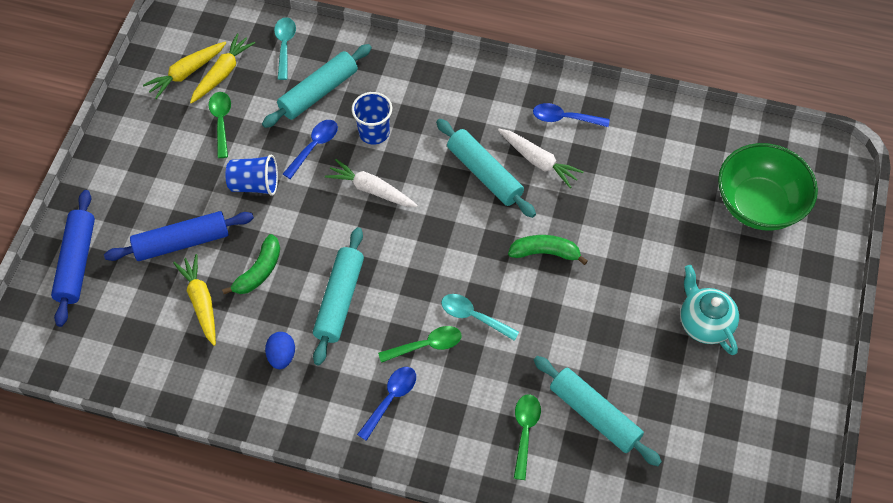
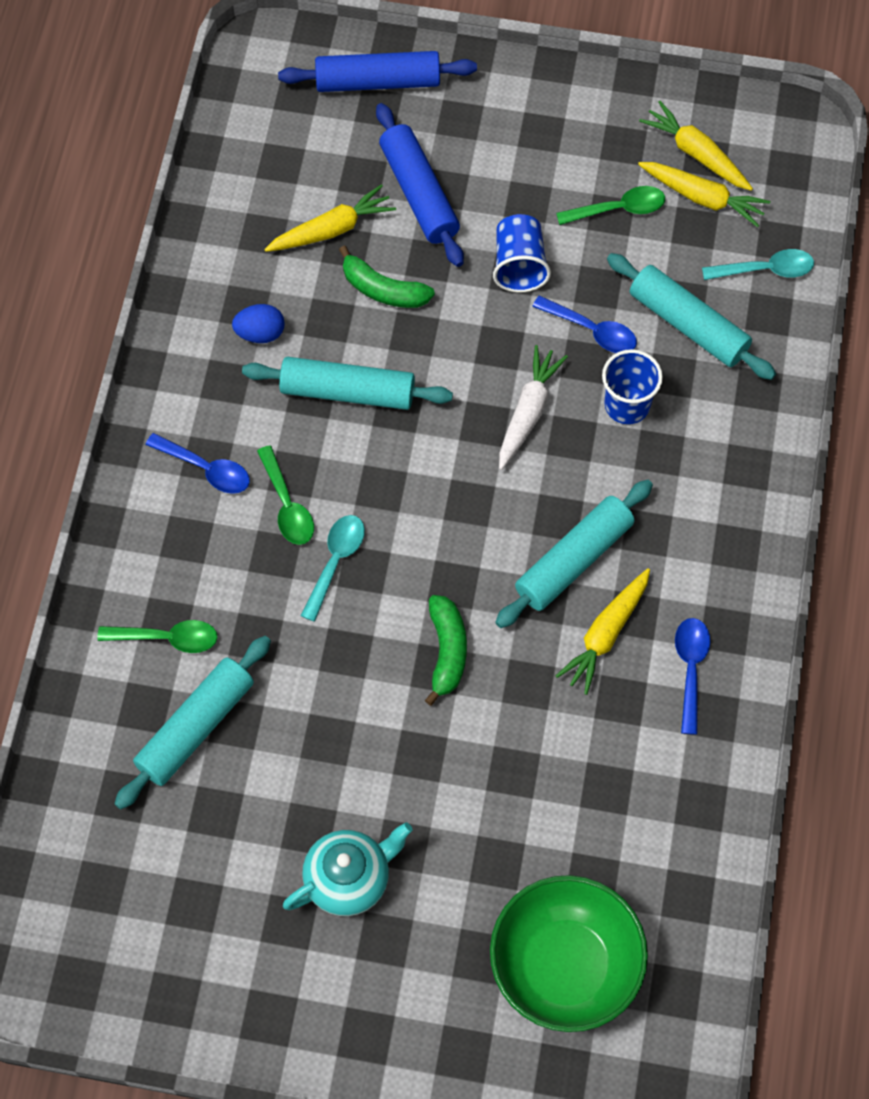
camera: 85 degrees right, 5 degrees up
(538, 161) = (606, 634): white carrot -> yellow carrot

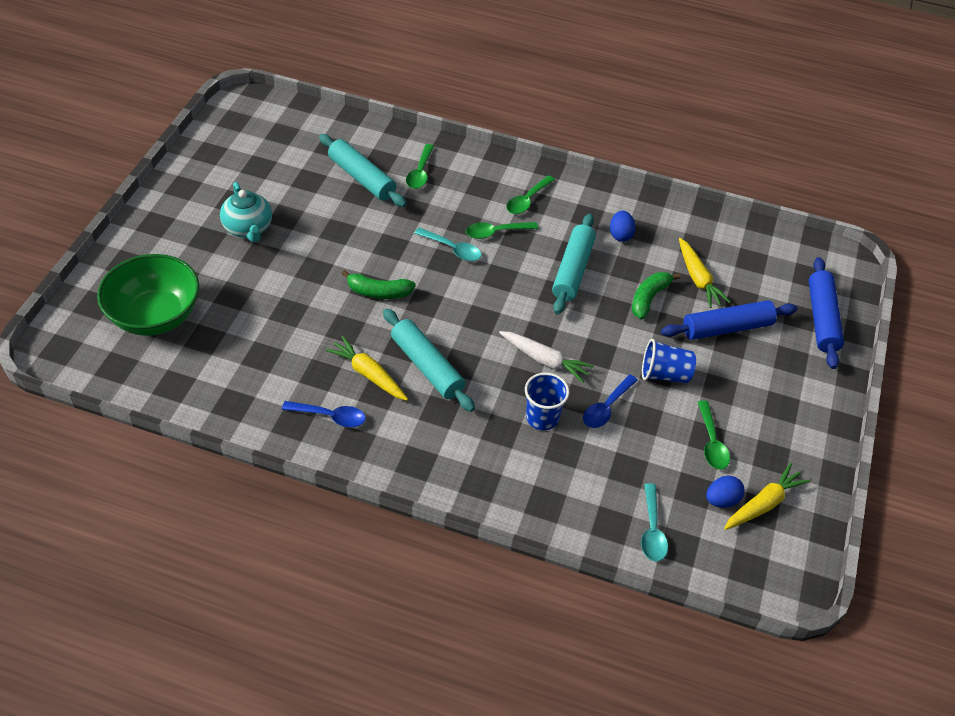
camera: 95 degrees right, 15 degrees down
(206, 469) = (527, 200): blue spoon -> green spoon
(688, 324) = (606, 468): turquoise rolling pin -> none
(702, 197) = (721, 500): yellow carrot -> blue egg

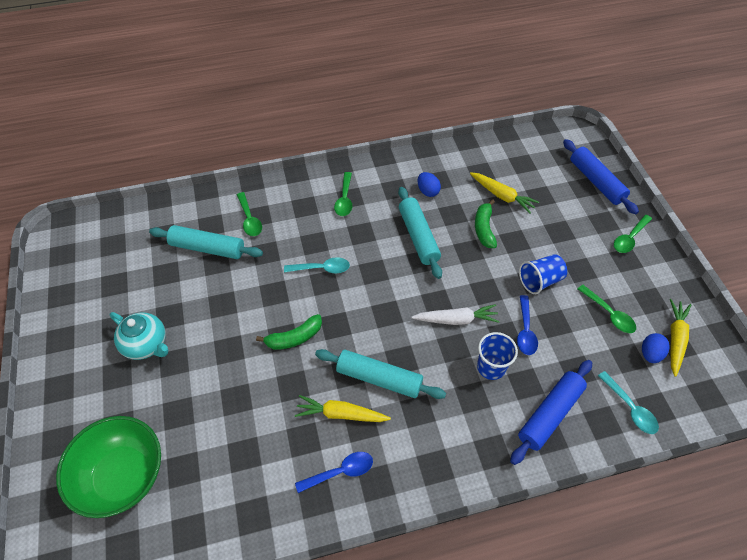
camera: 30 degrees left, 5 degrees up
(496, 232) = (342, 237): green spoon -> green spoon (629, 238)
(727, 328) = (548, 222): blue rolling pin -> blue rolling pin (550, 414)

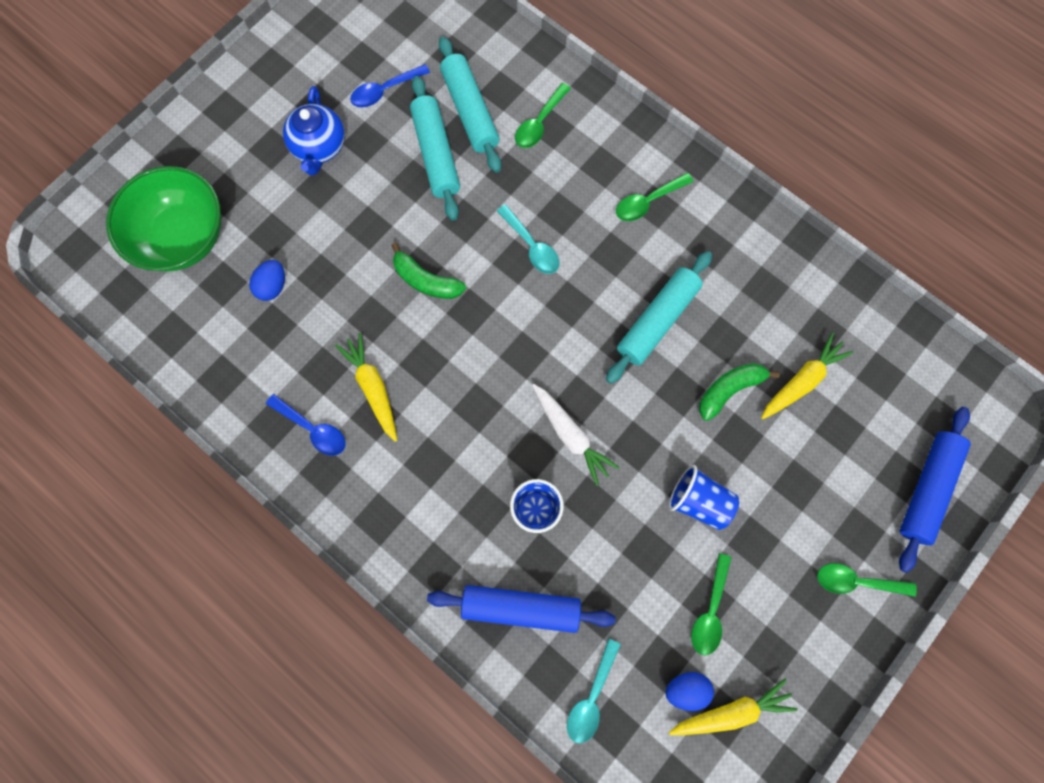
camera: 55 degrees right, 20 degrees up
(146, 344) = (319, 147): turquoise teapot -> blue teapot
(379, 378) = (438, 399): turquoise rolling pin -> turquoise rolling pin (436, 154)
(428, 191) = (736, 287): blue egg -> blue egg (273, 286)
(502, 196) = (801, 381): yellow carrot -> yellow carrot turned 135 degrees counterclockwise
(525, 331) = (612, 522): blue spoon -> blue spoon (385, 91)

